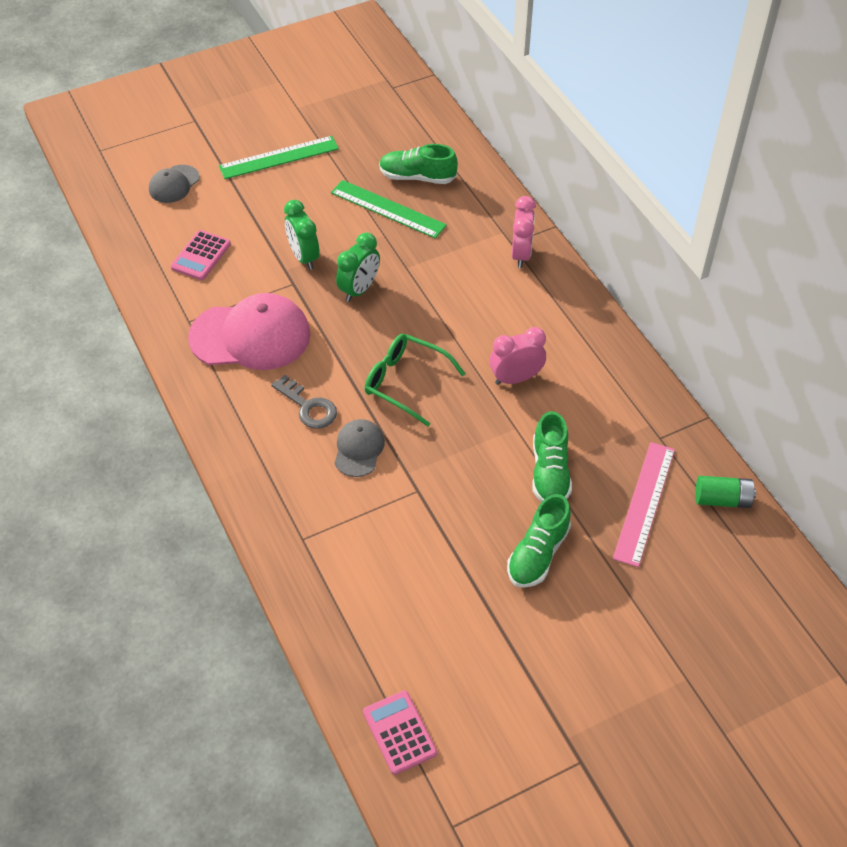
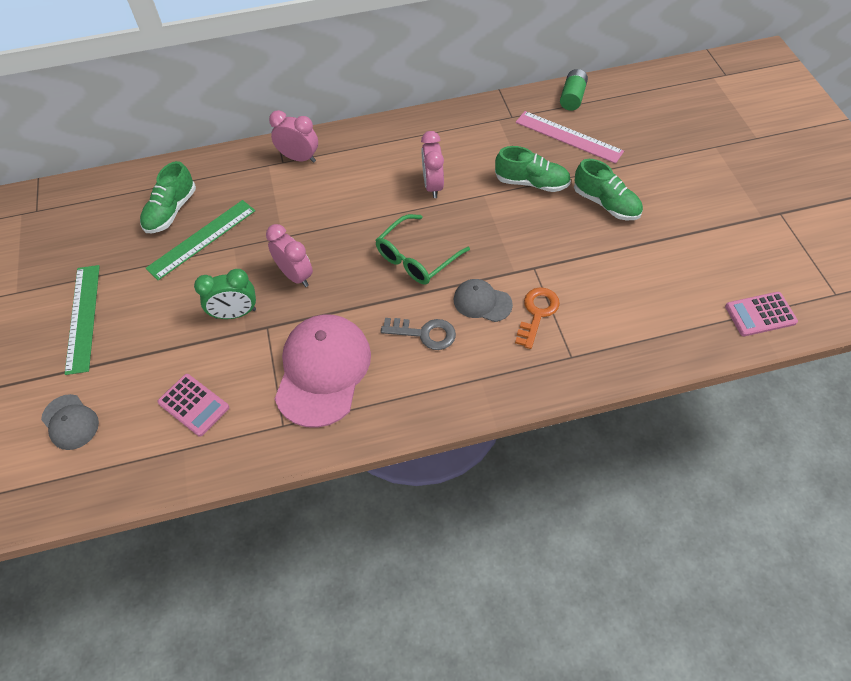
camera: 75 degrees left, 5 degrees up
(308, 407) = (425, 333): grey key -> grey key turned 45 degrees clockwise
(354, 501) = (537, 313): none -> orange key
(359, 289) = (295, 275): green clock -> pink clock

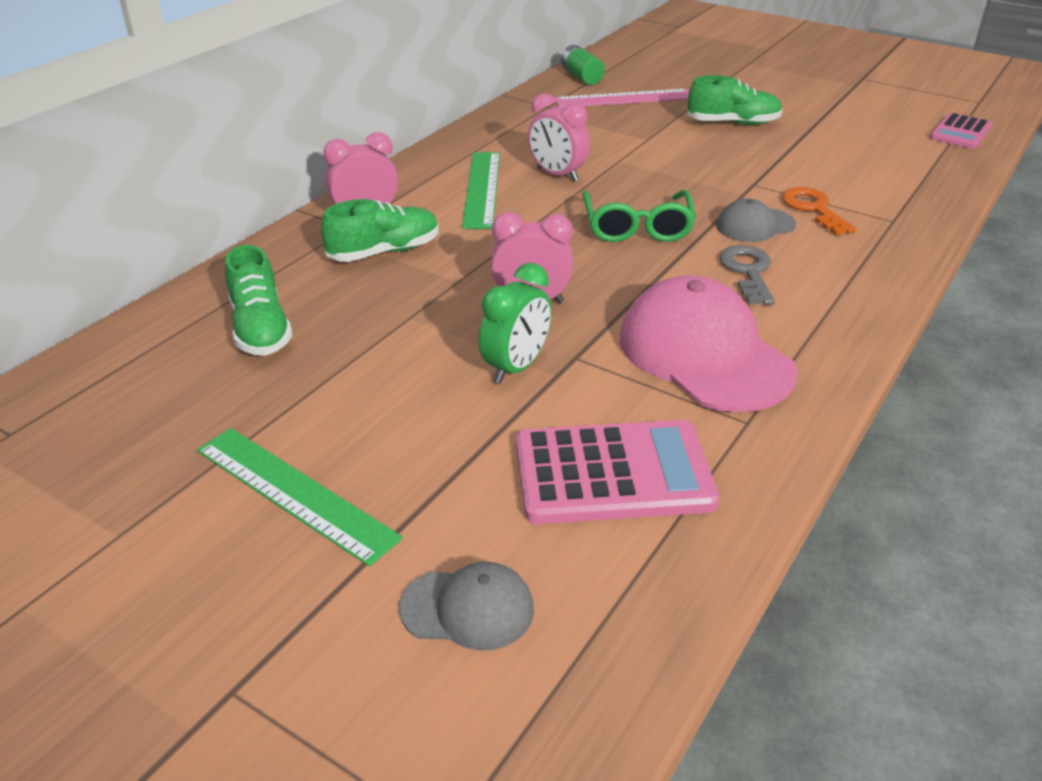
camera: 45 degrees left, 20 degrees down
(193, 405) = (613, 474): pink calculator -> pink calculator, size x1.66
(202, 239) = (352, 331): green ruler -> green ruler (482, 189)
(425, 333) = (748, 272): grey key -> grey key turned 60 degrees counterclockwise
(531, 183) = (647, 136): green shoe -> green shoe (384, 252)

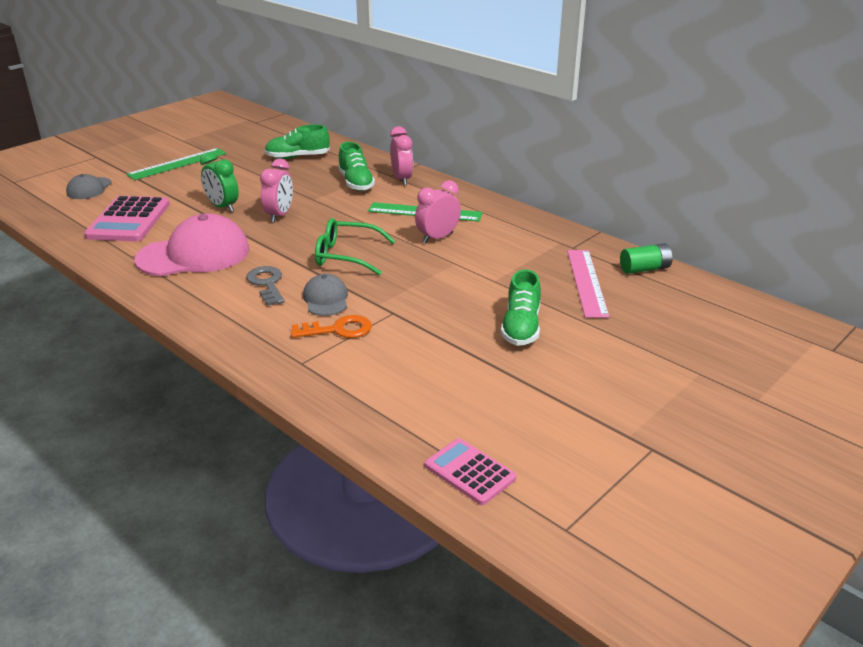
camera: 100 degrees right, 5 degrees down
(748, 272) = (267, 284): grey key -> grey key turned 120 degrees counterclockwise

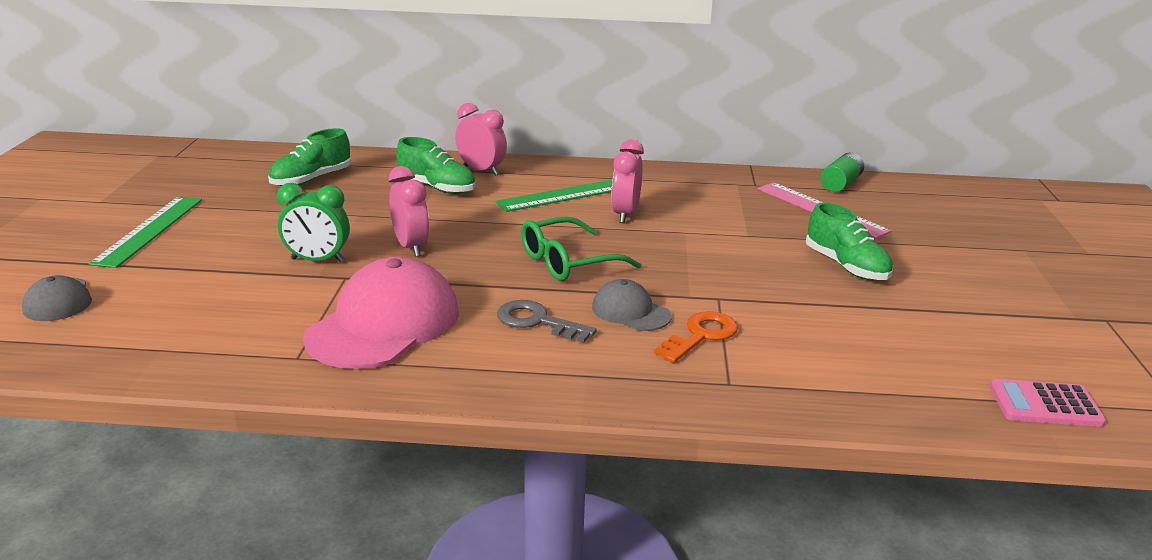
camera: 40 degrees left, 5 degrees down
(129, 220) = (206, 317): pink calculator -> none

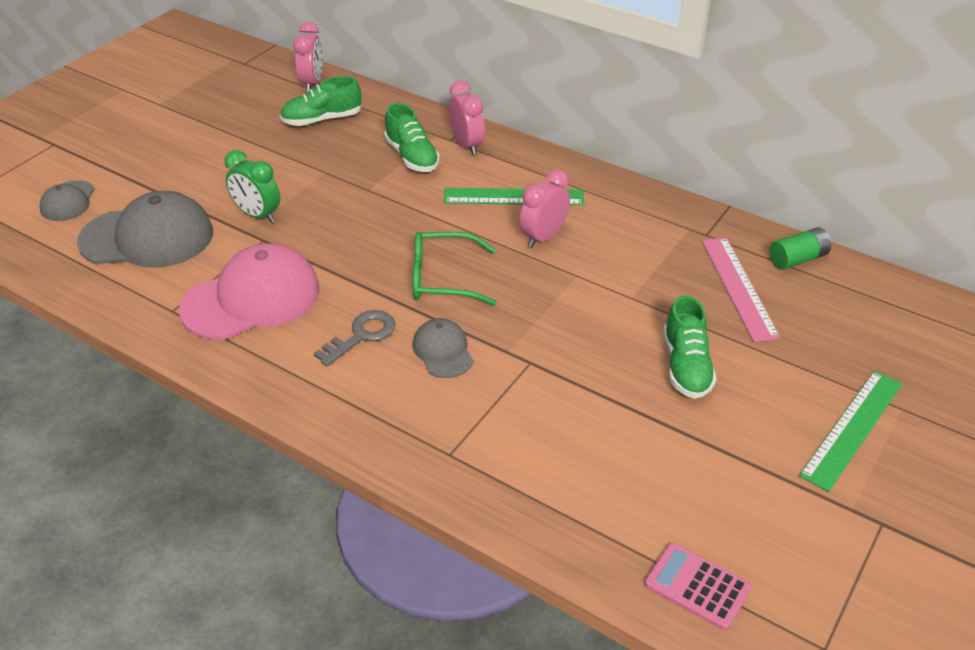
camera: 30 degrees right, 15 degrees up
(149, 230) = (169, 146): green ruler -> green ruler (852, 428)
(200, 306) = (147, 237): none -> grey cap
(411, 247) = (336, 222): pink clock -> pink clock (312, 83)
(537, 321) = (361, 335): grey key -> grey key turned 75 degrees clockwise
(701, 335) = (475, 397): orange key -> none

